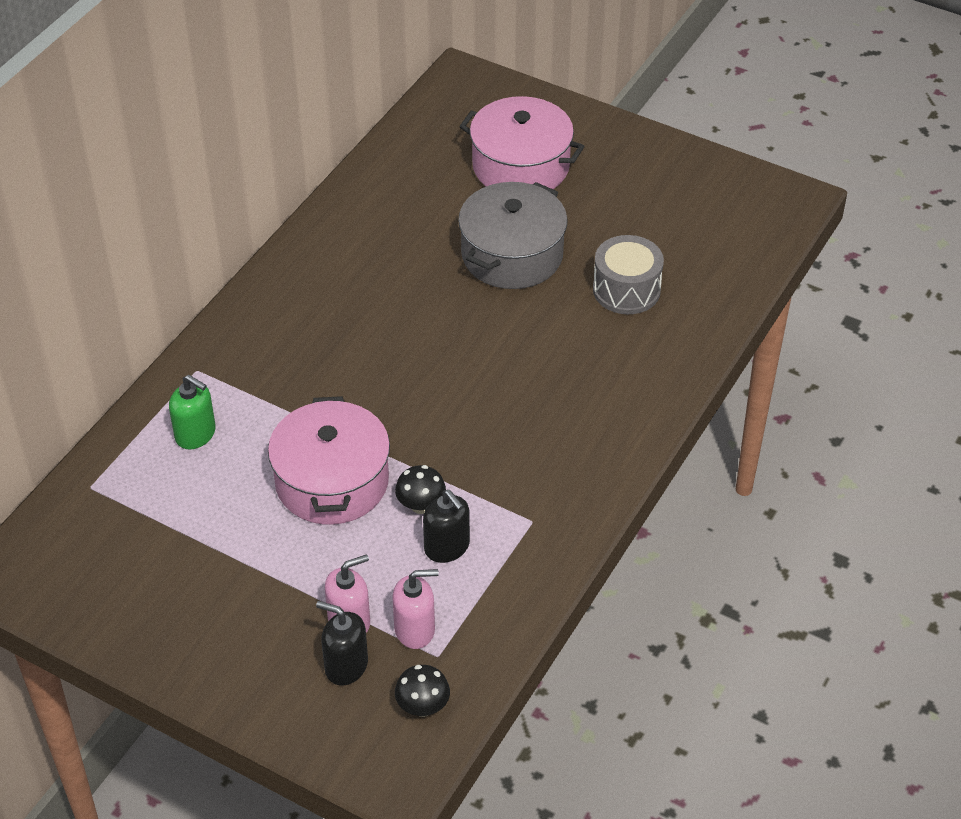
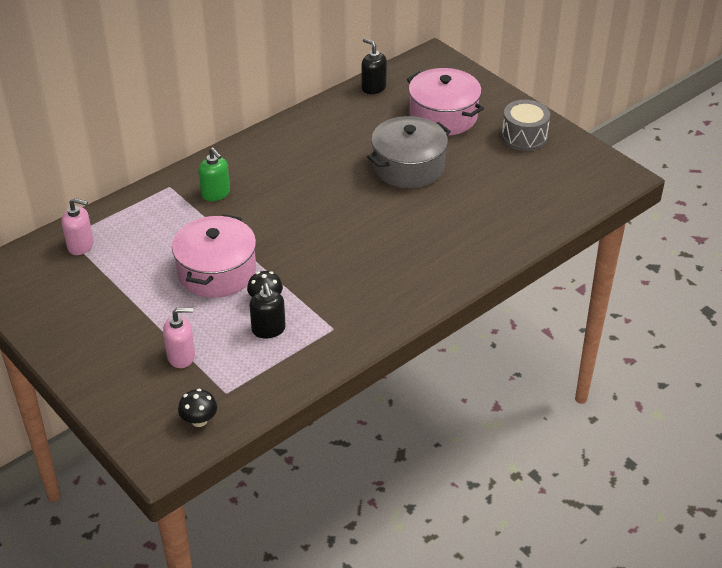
camera: 20 degrees right, 5 degrees down
(196, 434) = (148, 223): green soap dispenser -> green soap dispenser (216, 193)
(346, 666) = (164, 382): black soap dispenser -> black soap dispenser (373, 87)
(415, 629) = (220, 373): pink soap dispenser -> pink soap dispenser (81, 245)
(626, 290) = (474, 205): grey drum -> grey drum (524, 137)

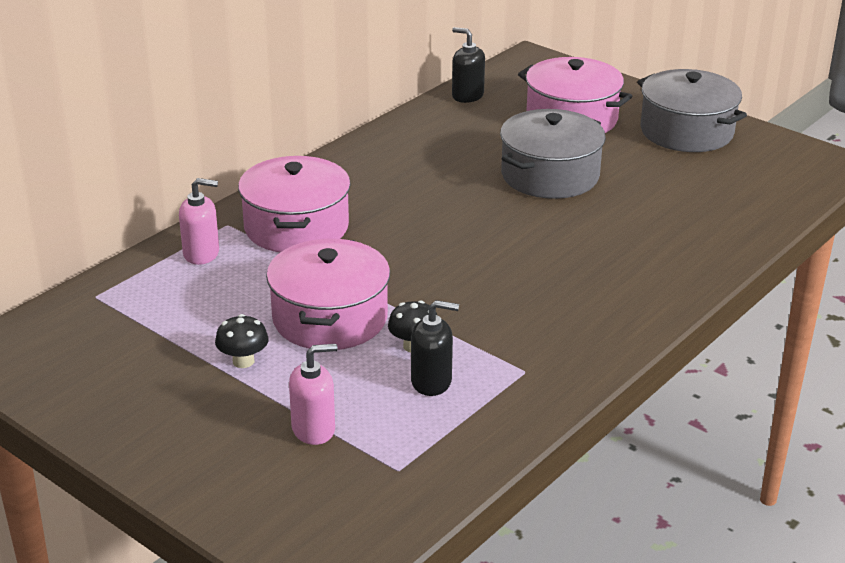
camera: 10 degrees left, 10 degrees down
(81, 245) = (118, 305): pink soap dispenser -> pink soap dispenser (201, 254)
(199, 420) = (370, 511): black mushroom -> black mushroom (243, 361)
(216, 193) = (296, 227): green soap dispenser -> pink pot
(268, 329) = (431, 382): black soap dispenser -> black soap dispenser turned 60 degrees counterclockwise
(524, 137) = (686, 131): grey drum -> grey pot

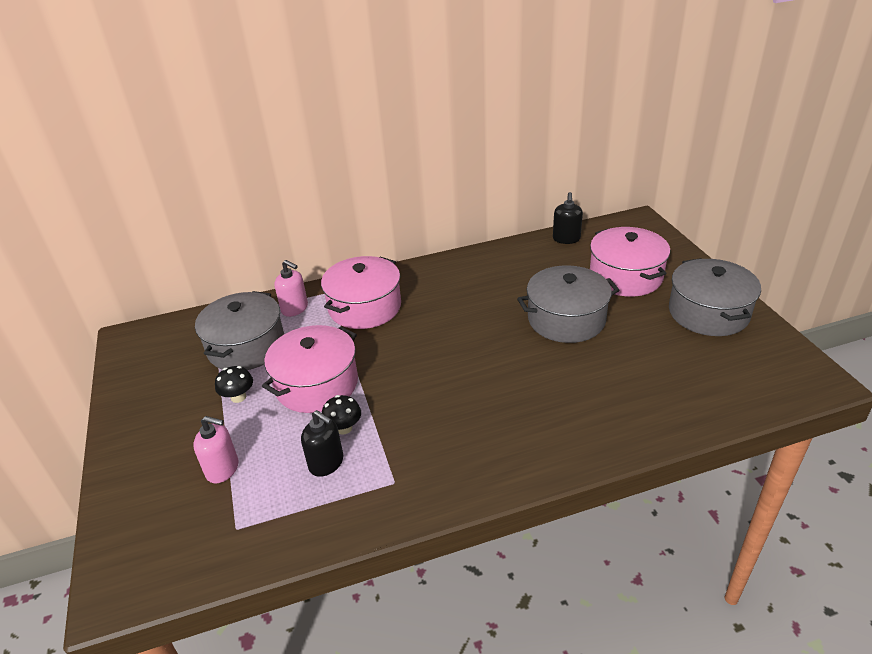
camera: 35 degrees right, 5 degrees up
(185, 310) = (246, 346): none -> grey pot
(467, 96) = (566, 239): black soap dispenser -> black soap dispenser turned 150 degrees counterclockwise

